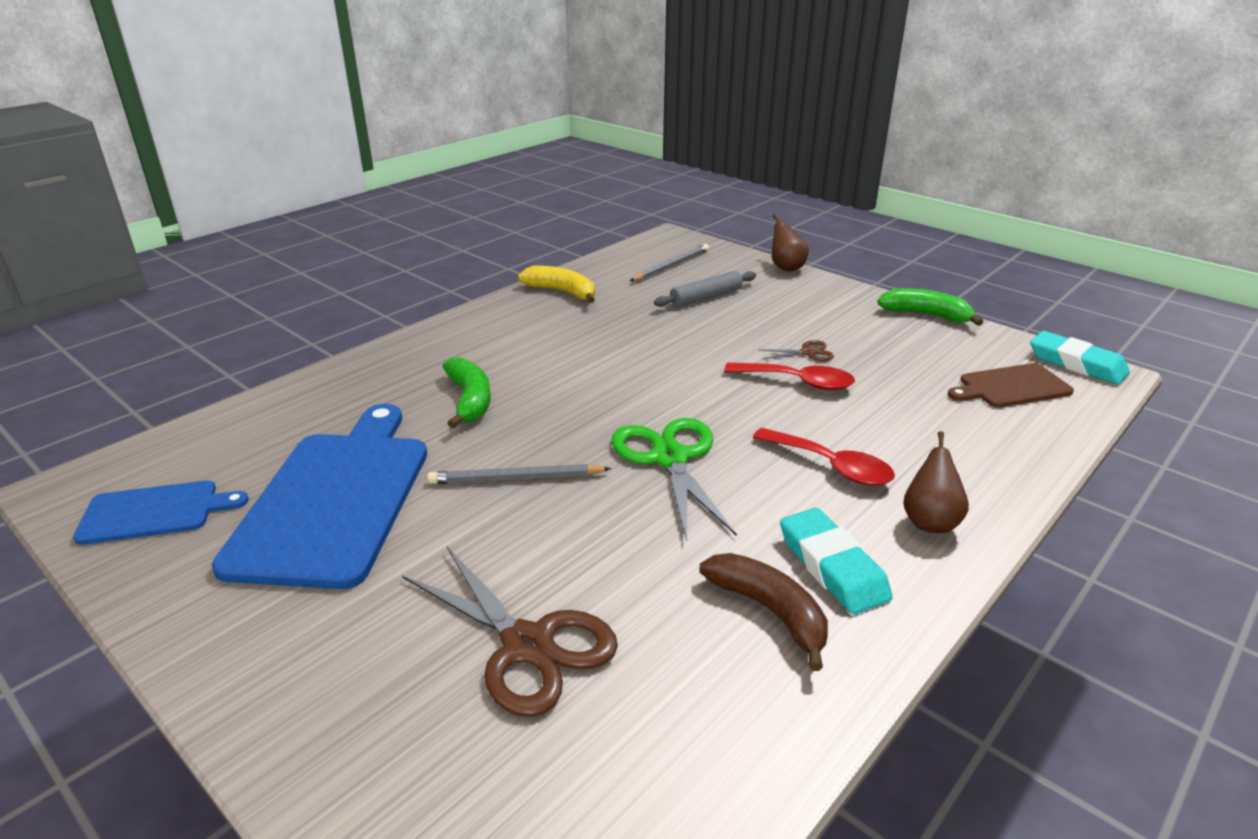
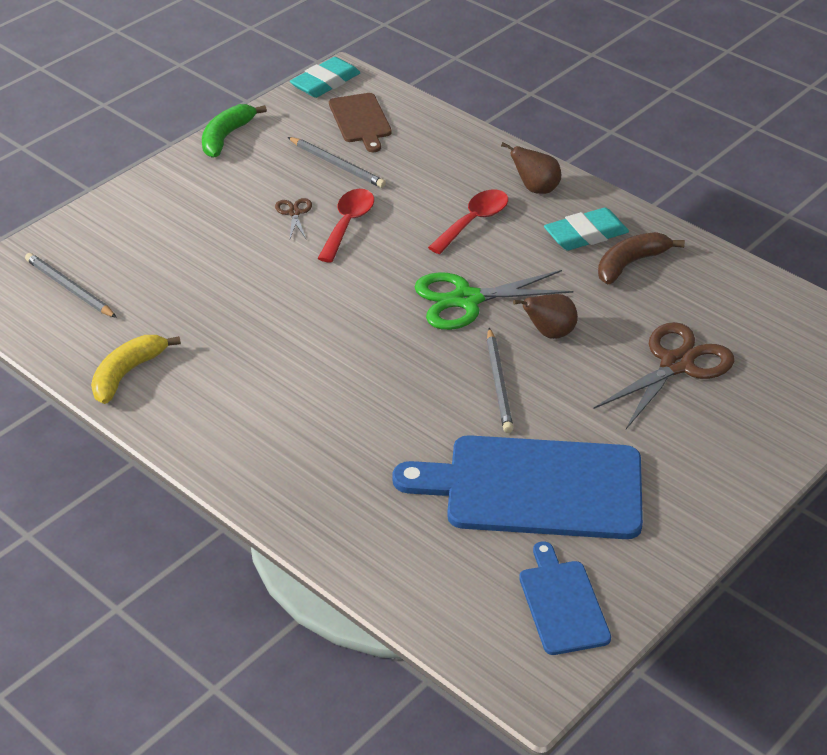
camera: 90 degrees left, 10 degrees up
(469, 400) = (373, 424): green banana -> none
(706, 297) = (161, 266): grey rolling pin -> none
(786, 267) = (95, 206): brown pear -> brown pear (549, 333)
(909, 374) = (337, 165): none -> grey pencil

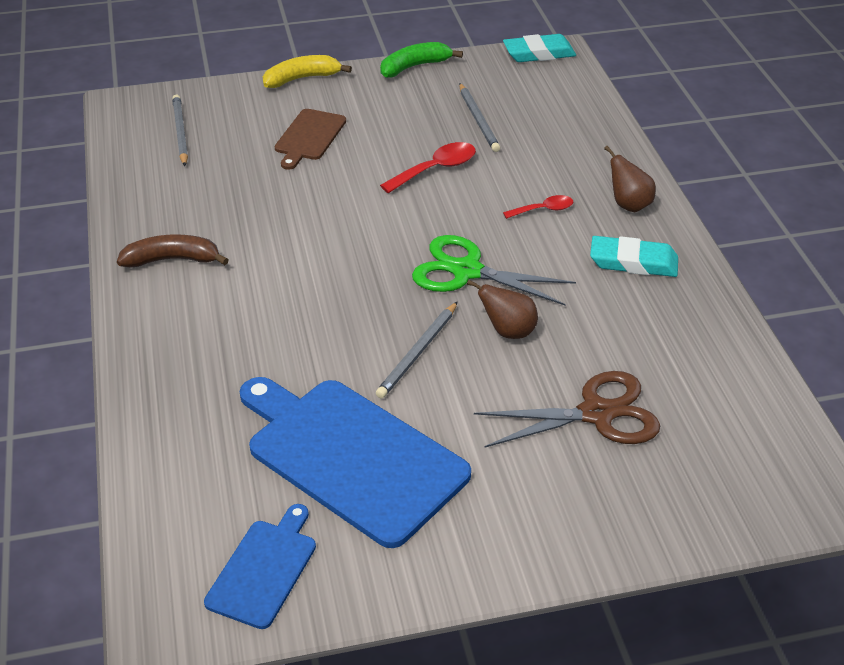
camera: 35 degrees right, 0 degrees up
(127, 374) = (149, 211): yellow banana -> yellow banana (302, 79)
(294, 213) = (403, 143): brown scissors -> none
(360, 120) = (535, 93): brown cutting board -> brown cutting board (309, 137)
(474, 221) = (543, 210): red spoon -> red spoon, size x0.63
(630, 264) = (649, 305): brown banana -> brown banana (172, 260)

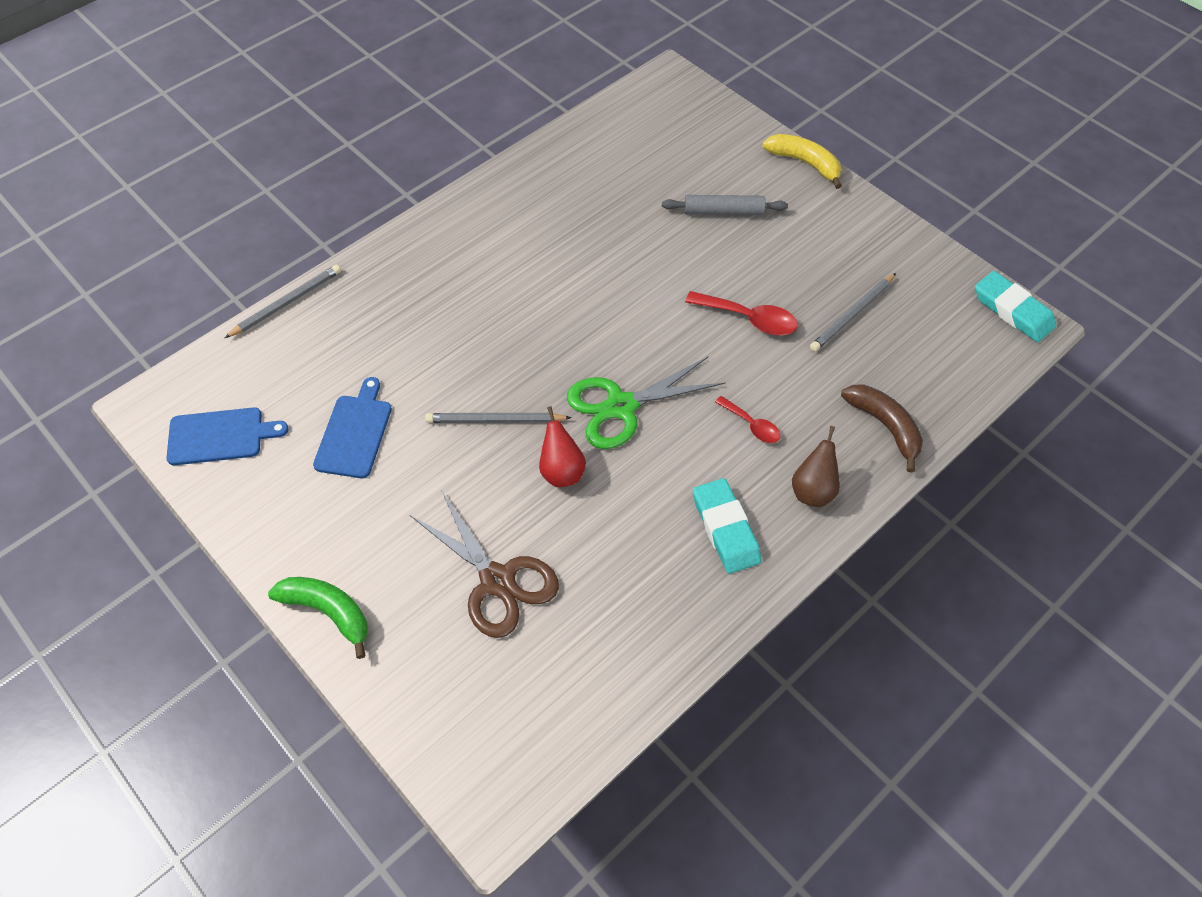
camera: 60 degrees right, 15 degrees up
(172, 260) = (502, 214): brown banana -> brown banana (885, 426)
(180, 132) = (662, 131): grey pencil -> grey pencil (286, 303)
(309, 137) = (723, 211): brown cutting board -> grey rolling pin
(351, 456) = (355, 433): blue cutting board -> blue cutting board, size x0.52
(414, 67) = (897, 228): green banana -> green banana (328, 612)
(467, 271) = (621, 406): green scissors -> green scissors turned 105 degrees counterclockwise
(508, 331) = (561, 471): brown pear -> red pear

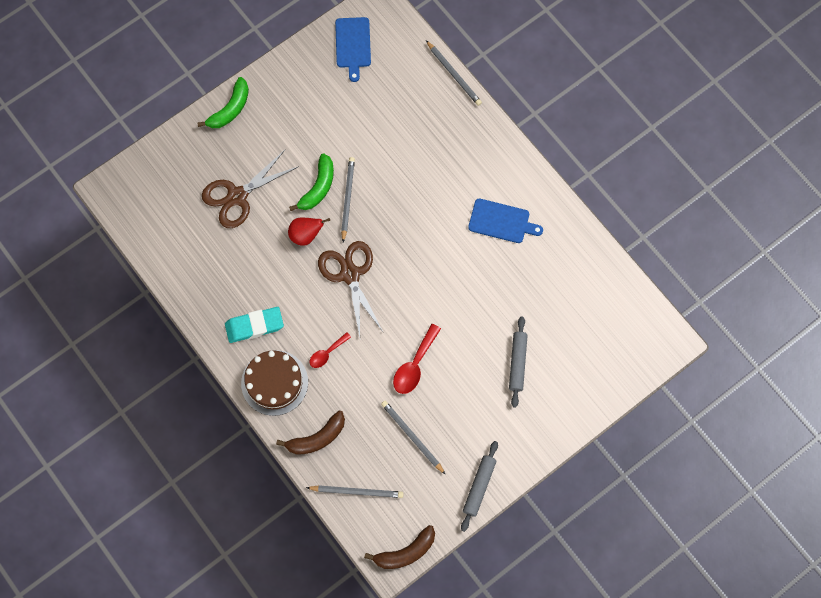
camera: 95 degrees right, 15 degrees up
(355, 433) = (347, 118): blue cutting board -> blue cutting board (501, 221)
(477, 462) = (318, 187): none -> green banana
(621, 406) = (350, 274): green scissors -> brown scissors
(805, 163) = (565, 432): yellow banana -> none
(813, 490) = (274, 382): brown pear -> brown cake
(900, 241) = (479, 487): none -> grey rolling pin
(948, 371) = (357, 491): none -> grey pencil
(1012, 311) = (405, 552): turquoise eraser -> brown banana

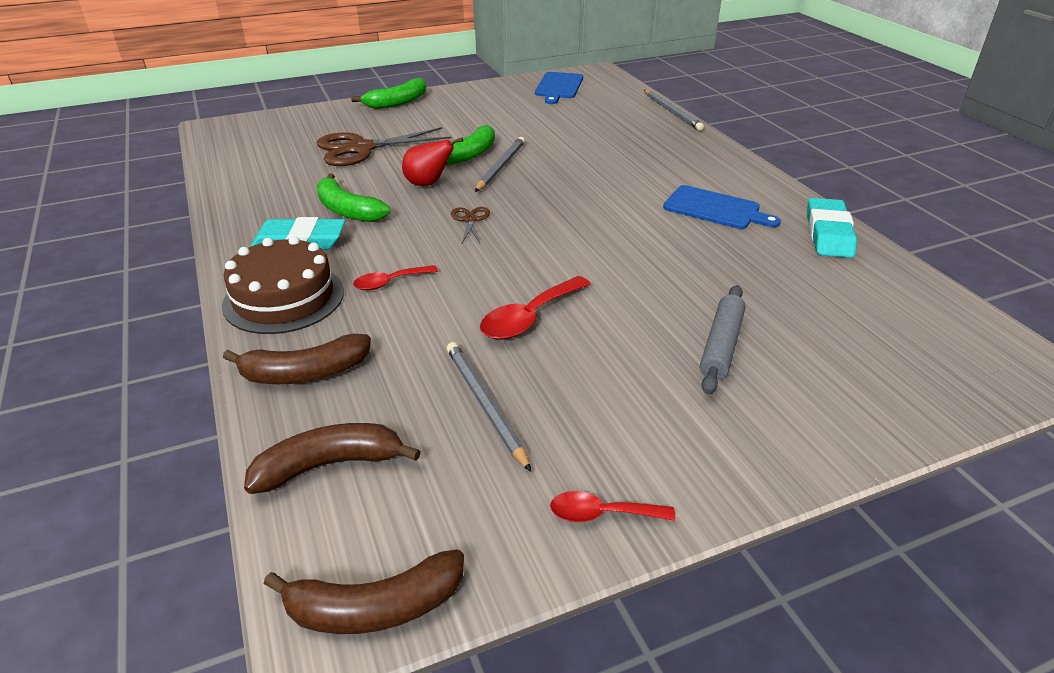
camera: 15 degrees right, 35 degrees down
(267, 282) = (347, 210): none -> green banana
(350, 274) = (470, 220): brown scissors -> brown scissors, size x0.46
(357, 491) = (330, 465): grey pencil -> brown banana
(479, 487) = (602, 514): grey rolling pin -> red spoon
(572, 235) = (828, 233): none -> turquoise eraser

